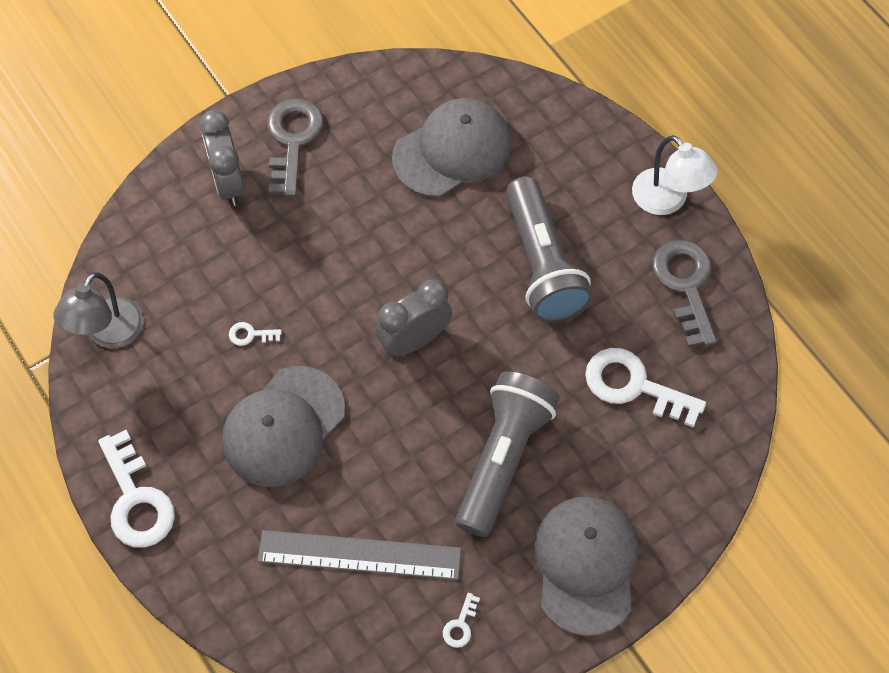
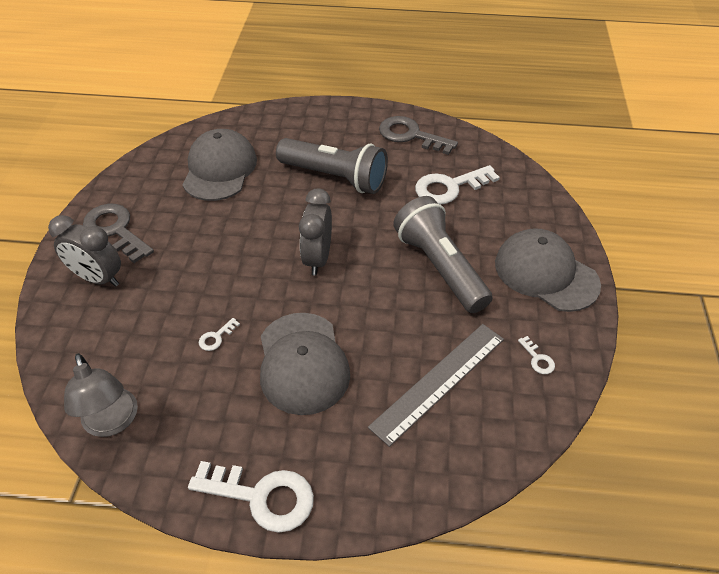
camera: 50 degrees left, 15 degrees down
(667, 200) = (355, 114): white lamp -> none

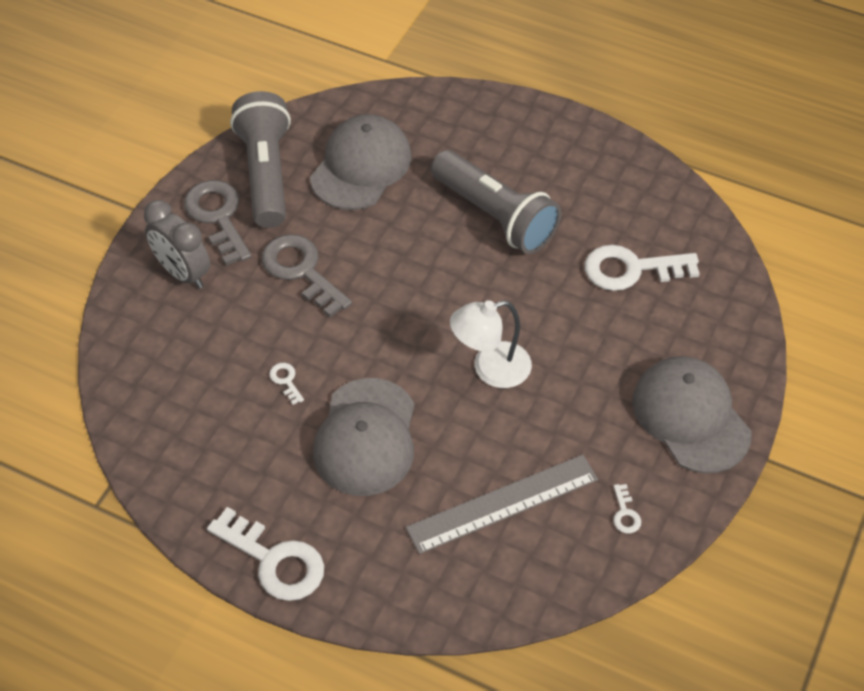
camera: 20 degrees right, 5 degrees up
(112, 422) = (154, 440): grey lamp -> none
(216, 337) = (286, 380): white key -> white key turned 90 degrees clockwise
(317, 258) = (431, 319): grey clock -> none
(380, 281) = (490, 369): none -> white lamp
(410, 135) = (617, 180): grey key -> grey key (301, 271)
(439, 267) = (567, 371): grey flashlight -> grey flashlight (265, 173)

